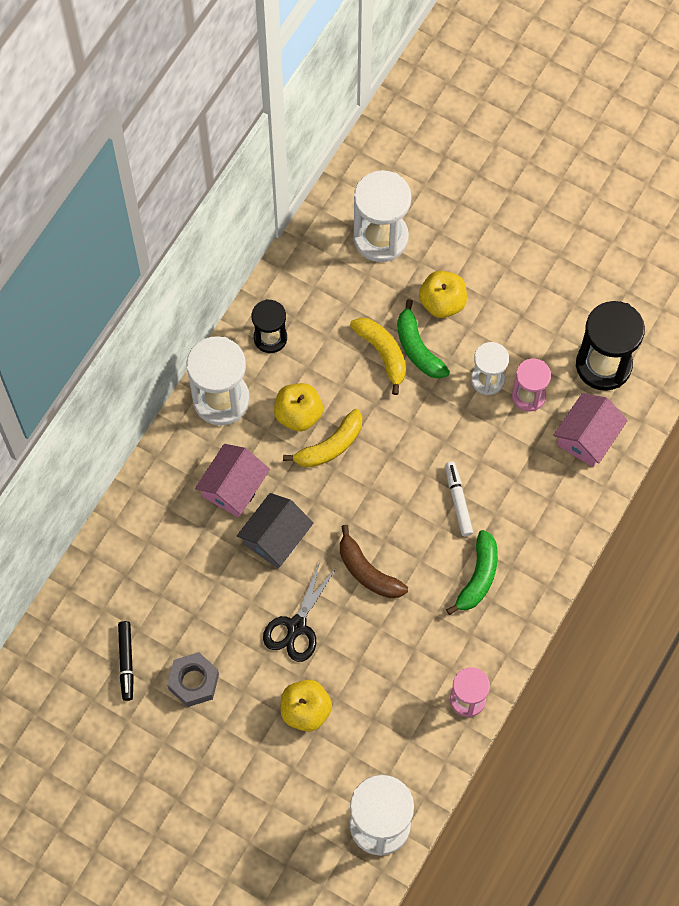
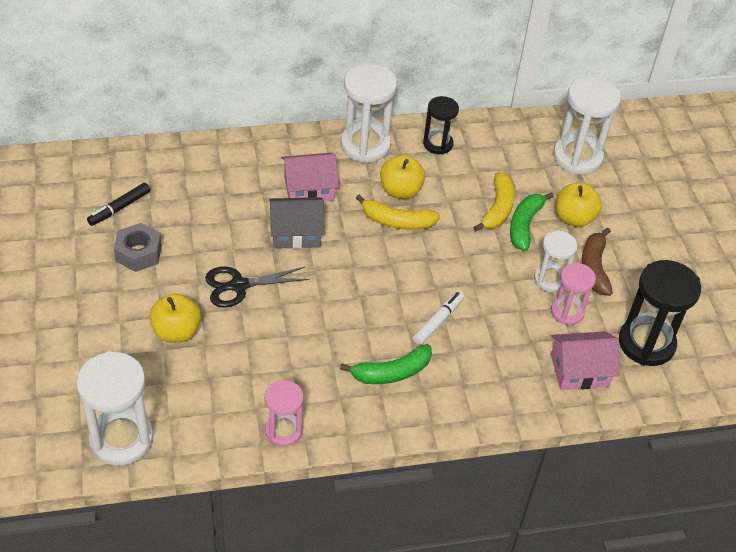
camera: 45 degrees right, 20 degrees down
(368, 572) = (324, 301): brown banana -> brown banana (594, 268)

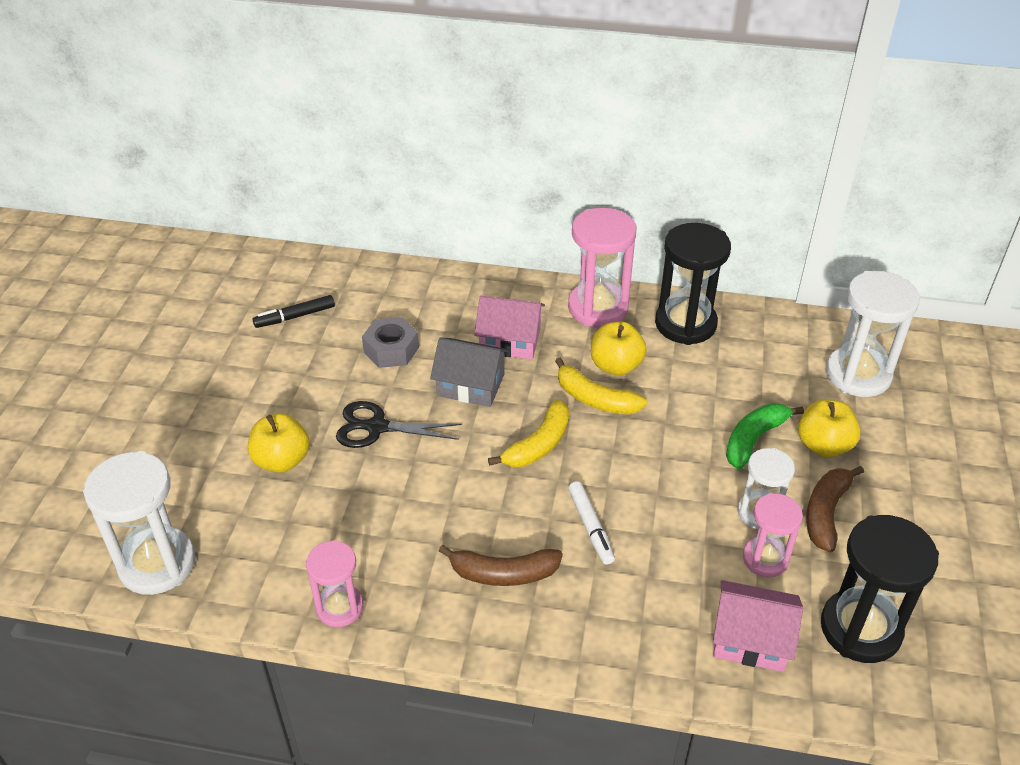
camera: 25 degrees right, 5 degrees down
(138, 253) = (288, 367): grey nut -> grey nut (391, 350)
(365, 145) = (598, 308): white hourglass -> pink hourglass
(391, 372) = (503, 573): green banana -> brown banana
(438, 144) = (685, 324): black hourglass -> black hourglass, size x1.66
(438, 321) = (590, 527): white marker -> white marker turned 105 degrees clockwise
(497, 208) = (727, 412): yellow banana -> yellow banana (539, 444)

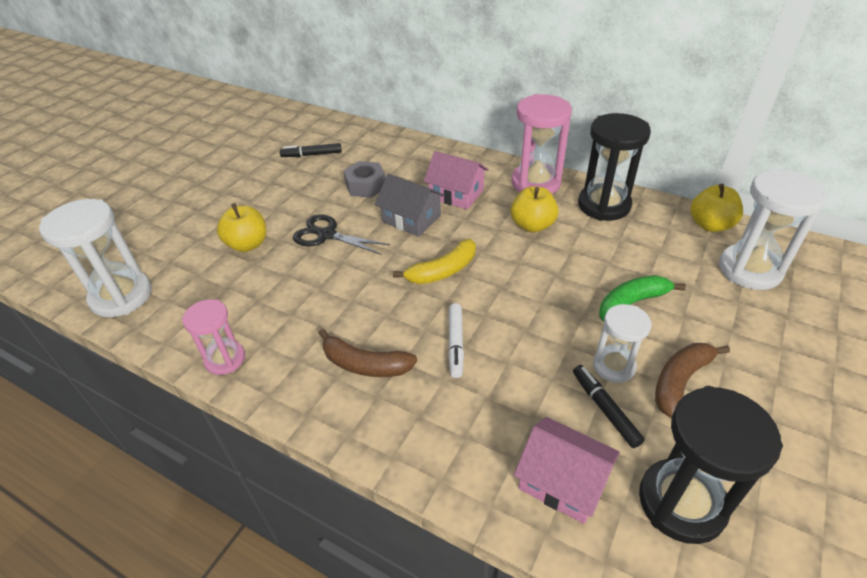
camera: 20 degrees right, 0 degrees up
(595, 399) = (504, 246): yellow banana -> none
(765, 559) = (604, 409): pink hourglass -> black marker
(823, 445) = (697, 322): yellow apple -> yellow apple (710, 225)

